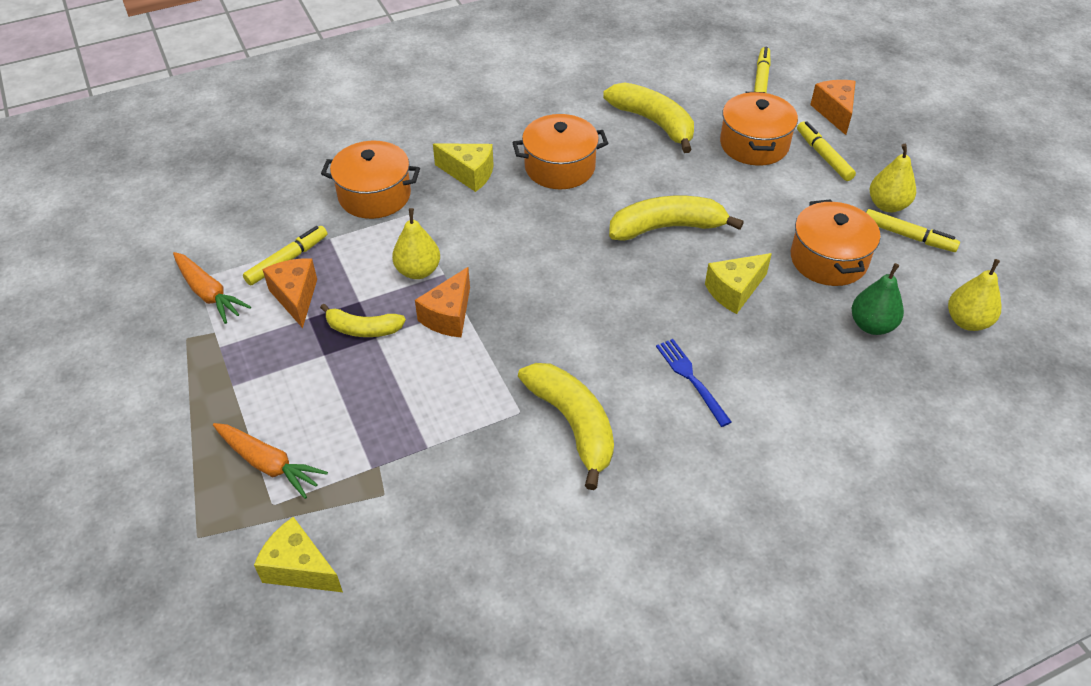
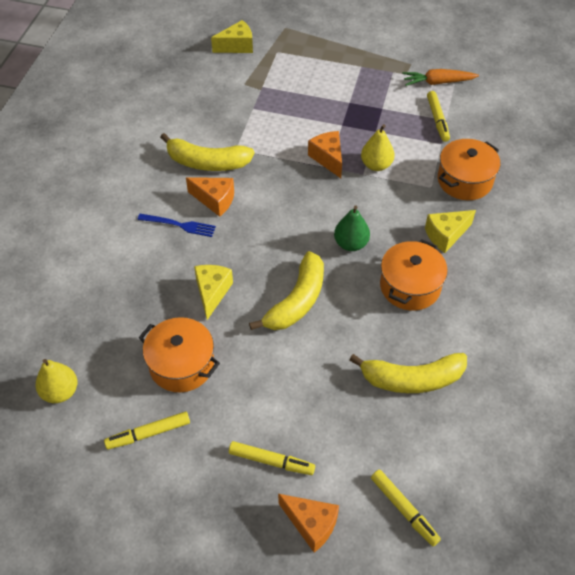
camera: 130 degrees right, 5 degrees up
(269, 464) = (300, 59): orange carrot -> none
(295, 297) = (403, 110): orange cheese -> orange cheese (215, 200)
(363, 329) = (353, 123): yellow banana -> none
(754, 144) = (327, 425): orange pot -> none
(872, 325) = (115, 338): green pear -> green pear (351, 244)
(887, 205) = (185, 451): yellow pear -> none

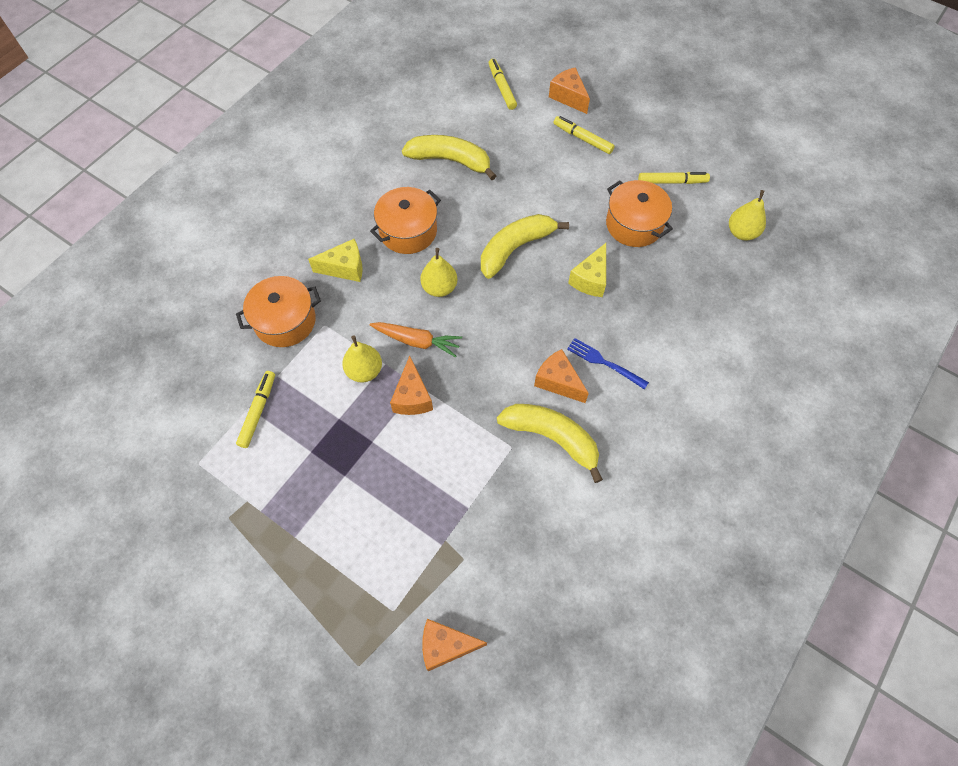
camera: 160 degrees left, 10 degrees up
(237, 46) = (446, 646): yellow cheese -> orange cheese
(351, 244) = (439, 288): green pear -> yellow pear
(437, 82) = (217, 471): orange carrot -> orange carrot (417, 341)

